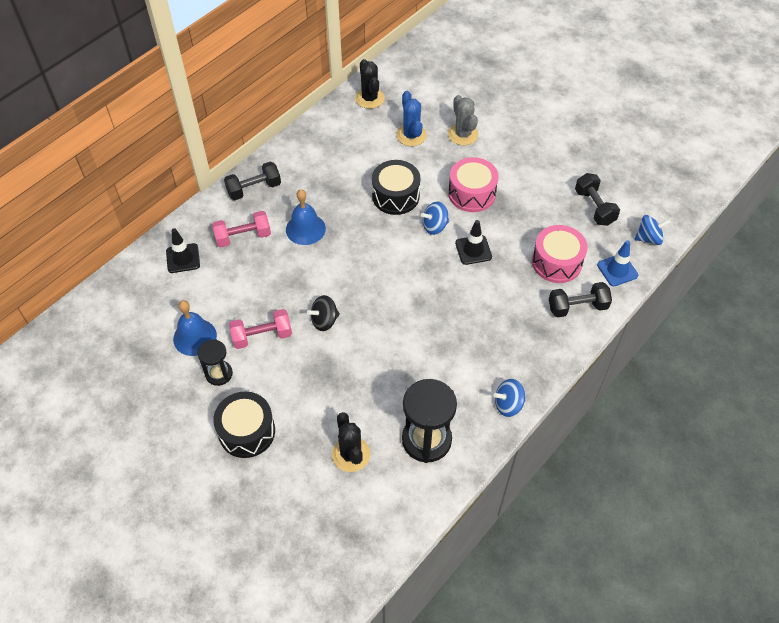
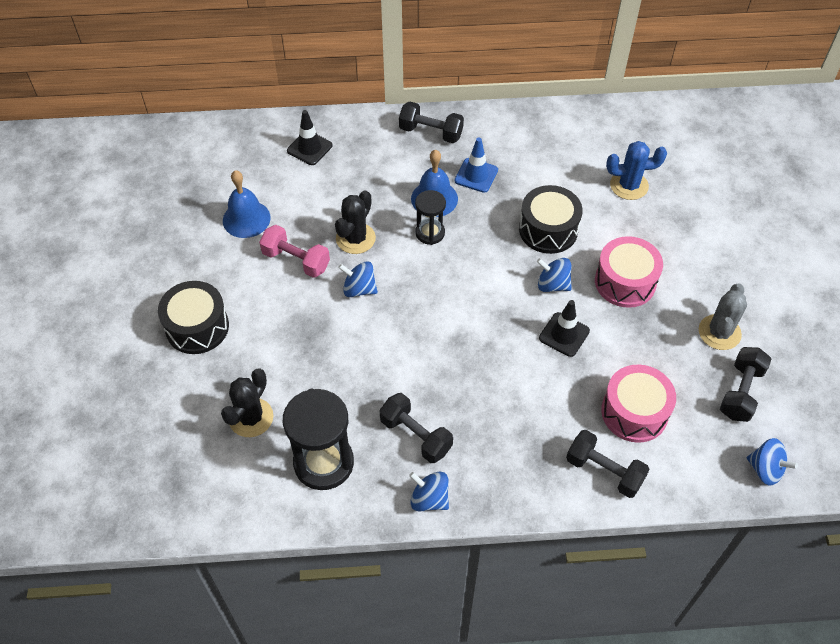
camera: 45 degrees right, 0 degrees up
(219, 374) = (230, 263): black hourglass -> black hourglass (430, 233)
(243, 237) = (375, 166): pink dumbbell -> none
(324, 321) = (359, 289): black spinning top -> blue spinning top
(369, 98) = (628, 124): black cactus -> black cactus (355, 238)
(411, 135) = (629, 185): blue cactus -> blue cactus turned 60 degrees clockwise
(459, 376) = (416, 435): none -> black dumbbell
(463, 134) = (682, 220): grey cactus -> grey cactus (719, 332)
(617, 270) = (690, 472): blue traffic cone -> blue traffic cone (476, 175)

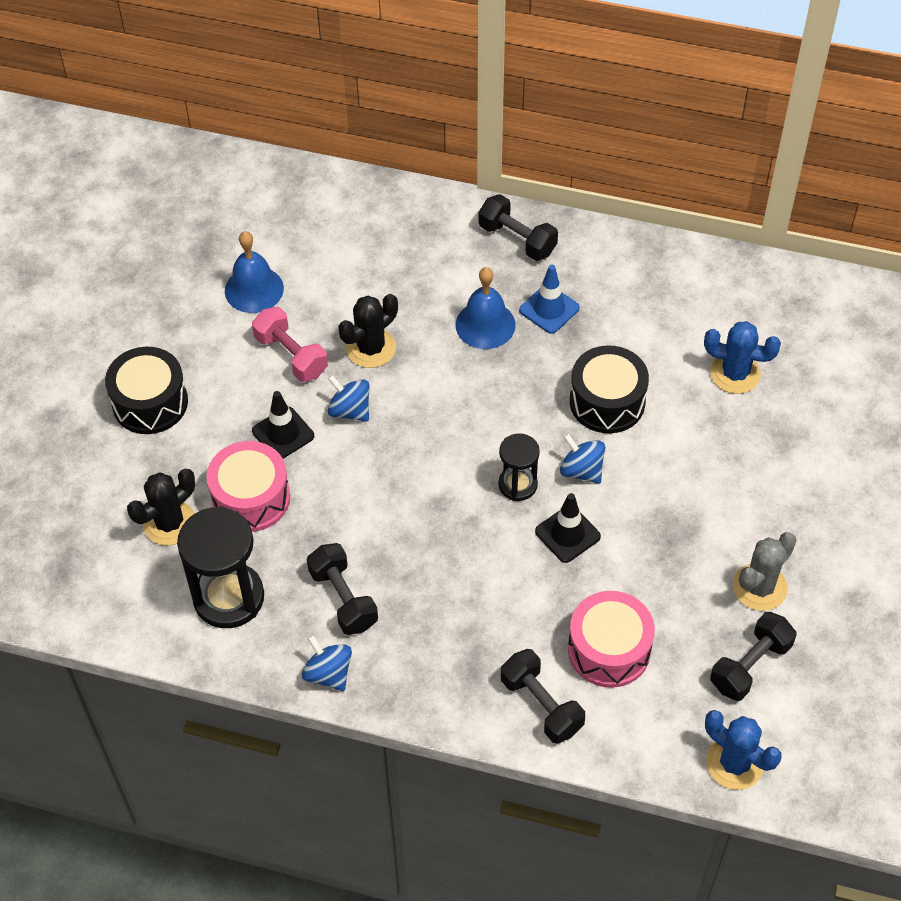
camera: 20 degrees right, 0 degrees up
(309, 148) = (362, 221): black traffic cone -> black traffic cone (283, 433)
(430, 233) = (461, 366): black hourglass -> black hourglass (518, 485)
(625, 282) = (672, 492): pink drum -> pink drum (251, 498)
(765, 469) = (734, 763): blue spinning top -> blue cactus

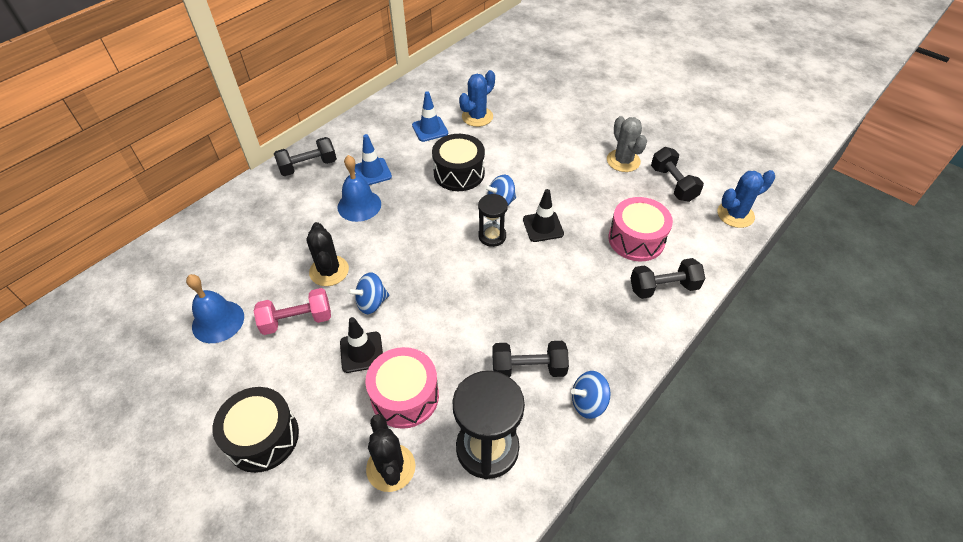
camera: 65 degrees left, 5 degrees down
(671, 331) = (430, 129): none -> blue traffic cone

